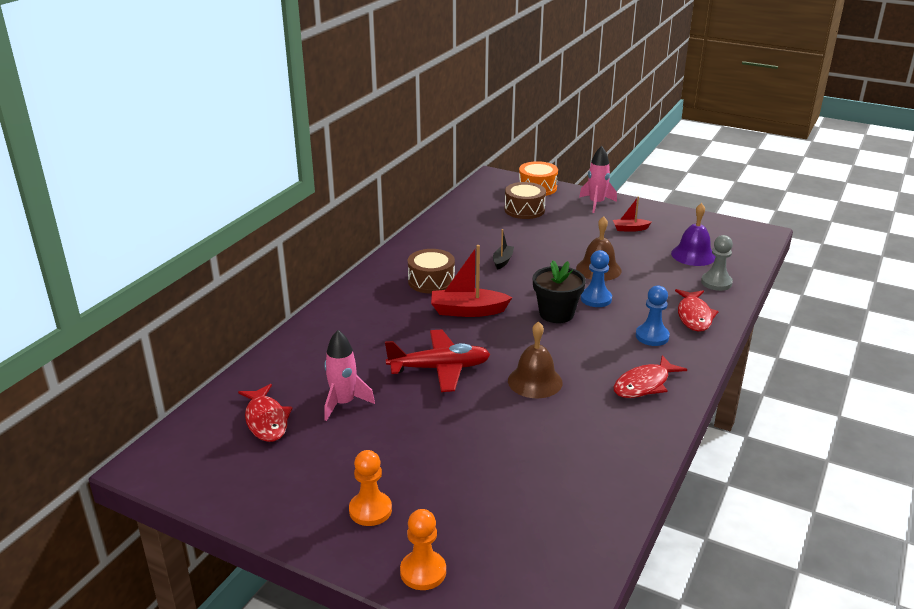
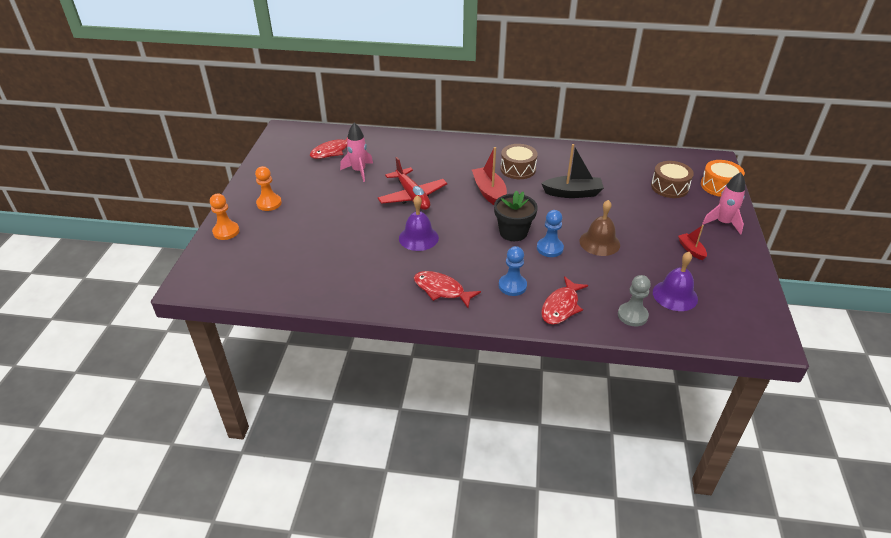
camera: 70 degrees right, 10 degrees up
(502, 261) = (573, 193): black boat -> black boat, size x1.79
(535, 381) = (418, 238): brown bell -> purple bell
(694, 316) = (561, 307): red fish -> red fish turned 45 degrees counterclockwise

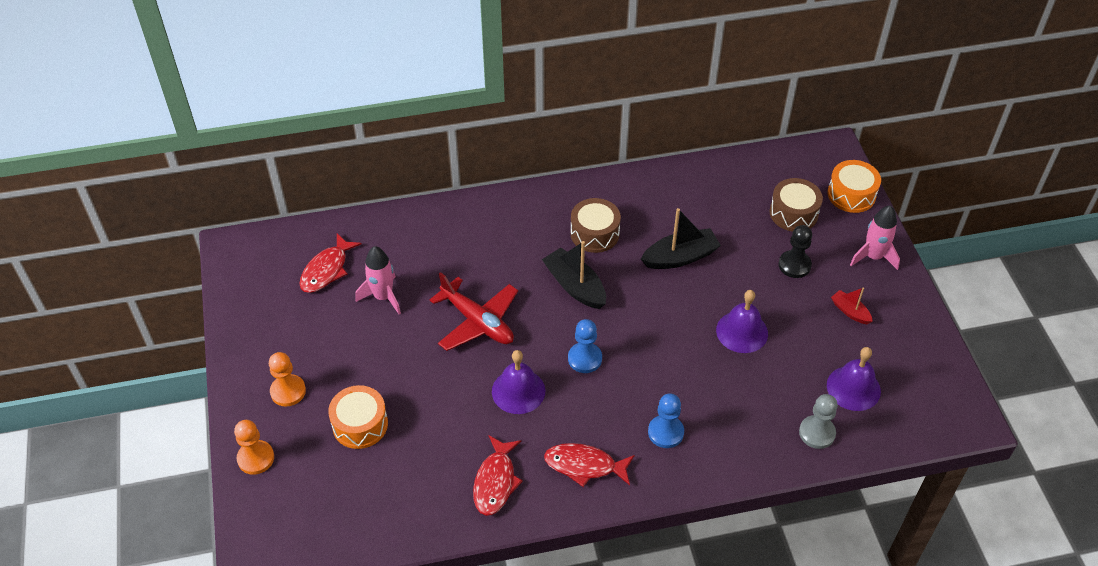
camera: 20 degrees left, 10 degrees up
(302, 230) = (360, 424): none -> orange drum
(489, 192) = (575, 286): red boat -> black boat
(513, 232) = (632, 346): black flower pot -> none
(550, 248) = (686, 359): blue pawn -> blue pawn (585, 359)
(561, 307) = (733, 446): red fish -> red fish (495, 482)
(599, 242) = (742, 331): brown bell -> purple bell
(657, 215) = (794, 265): none -> black pawn

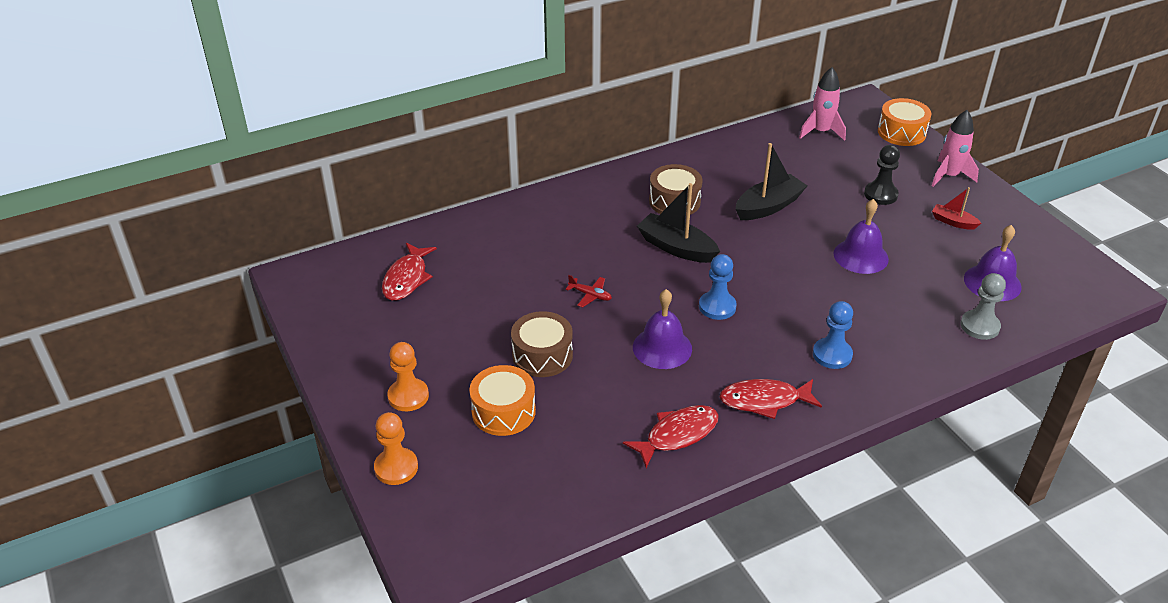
camera: 15 degrees left, 10 degrees down
(383, 297) = (479, 291): pink rocket -> pink rocket (821, 132)
(477, 322) = (590, 295): red plane -> red plane, size x0.44
(495, 482) = (677, 435): red fish -> red fish turned 120 degrees counterclockwise
(793, 213) = (857, 155): brown drum -> brown drum (542, 355)

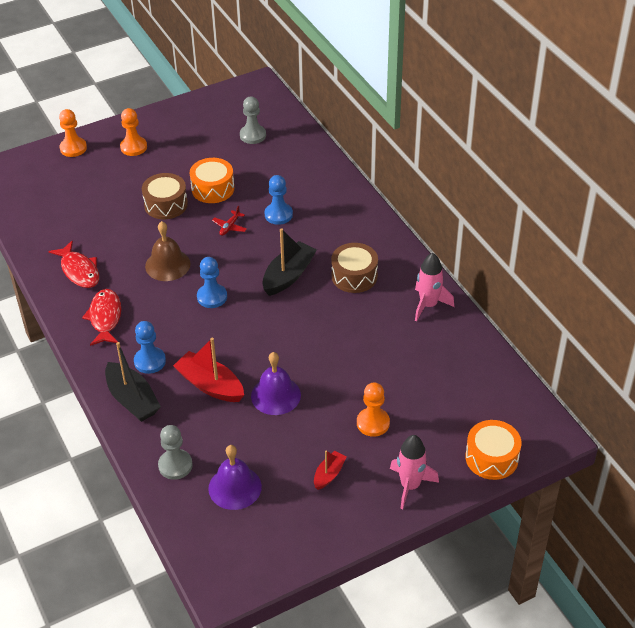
camera: 90 degrees right, 5 degrees up
(407, 279) = (253, 135): red fish -> grey pawn
(503, 411) = (114, 189): orange drum -> orange drum (213, 189)
(569, 255) = (278, 215): none -> blue pawn
(662, 348) = (167, 265): purple bell -> brown bell
(768, 206) = (349, 338): black boat -> black boat (132, 400)
(821, 132) = (483, 389): pink rocket -> pink rocket (428, 305)
(858, 304) = (210, 385): none -> red boat
(880, 194) = (373, 423): black pawn -> orange pawn

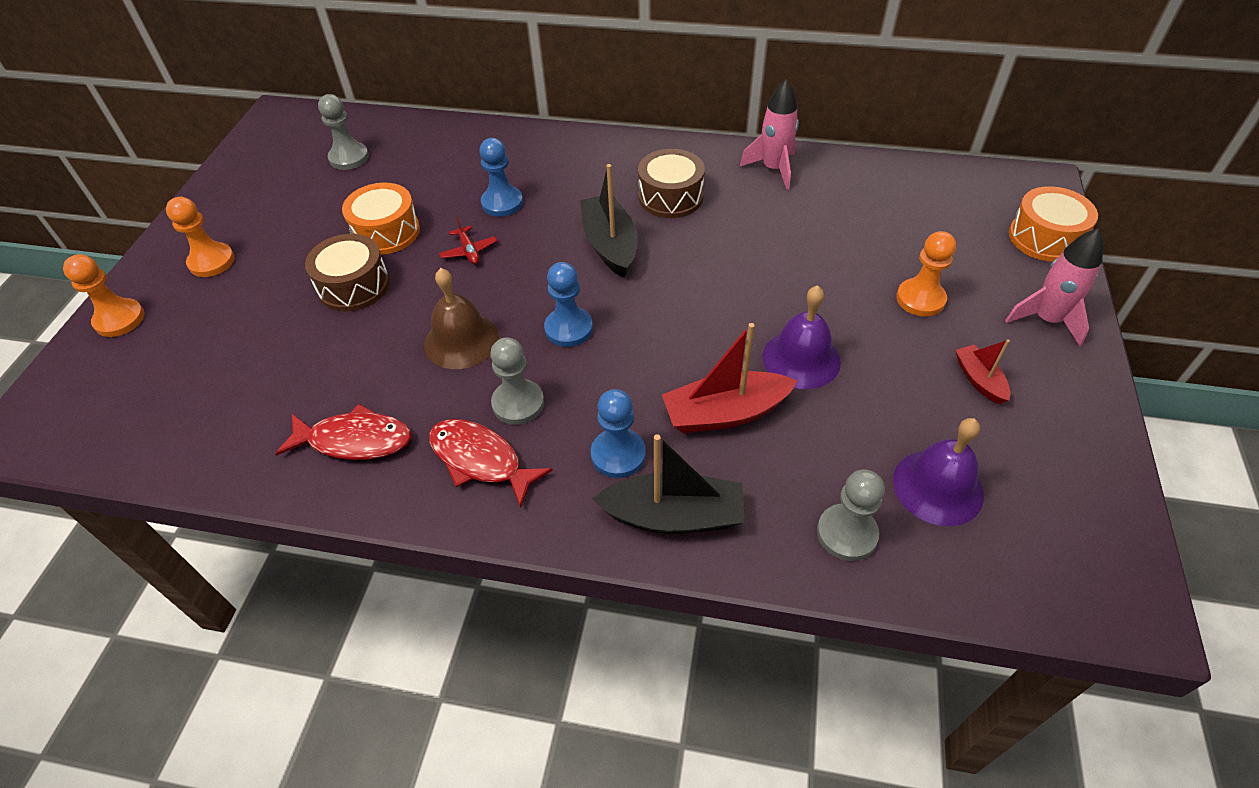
camera: 50 degrees left, 5 degrees up
(148, 309) = (518, 403): none -> grey pawn

